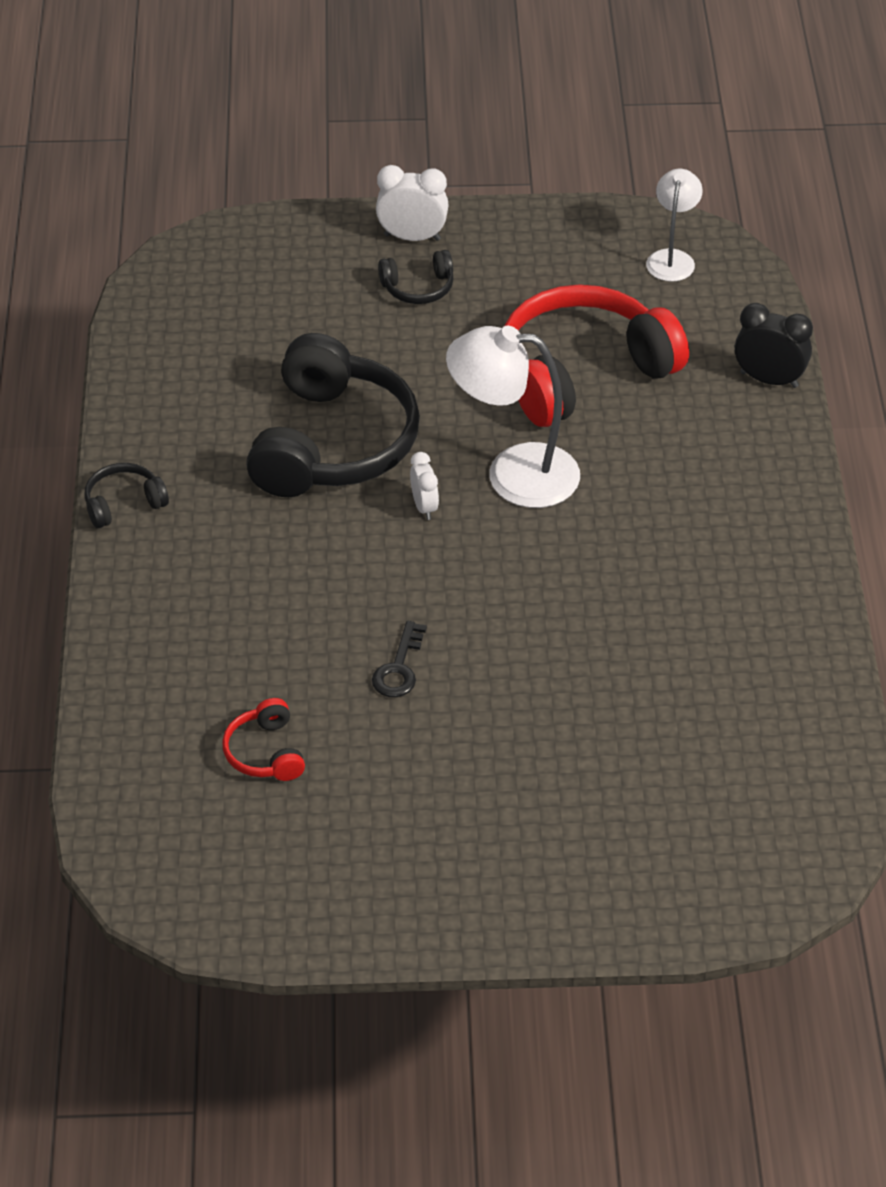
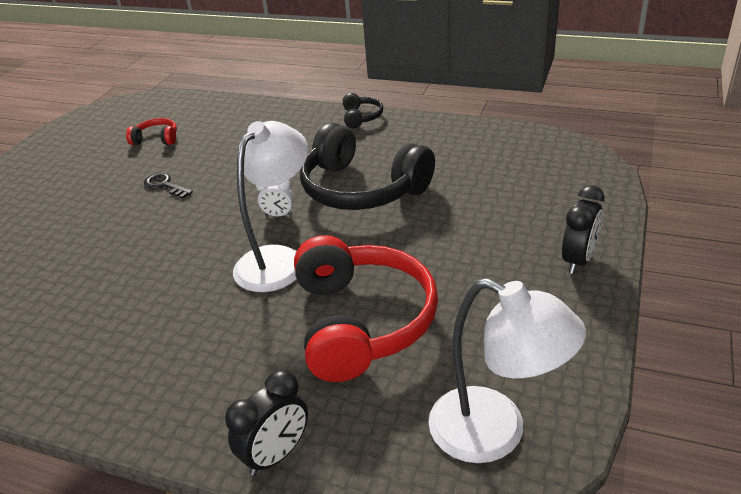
camera: 115 degrees right, 10 degrees down
(412, 237) = (578, 260): white clock -> black clock
(418, 288) = (510, 252): black headphones -> none
(672, 258) = (495, 433): white lamp -> white lamp, size x1.73

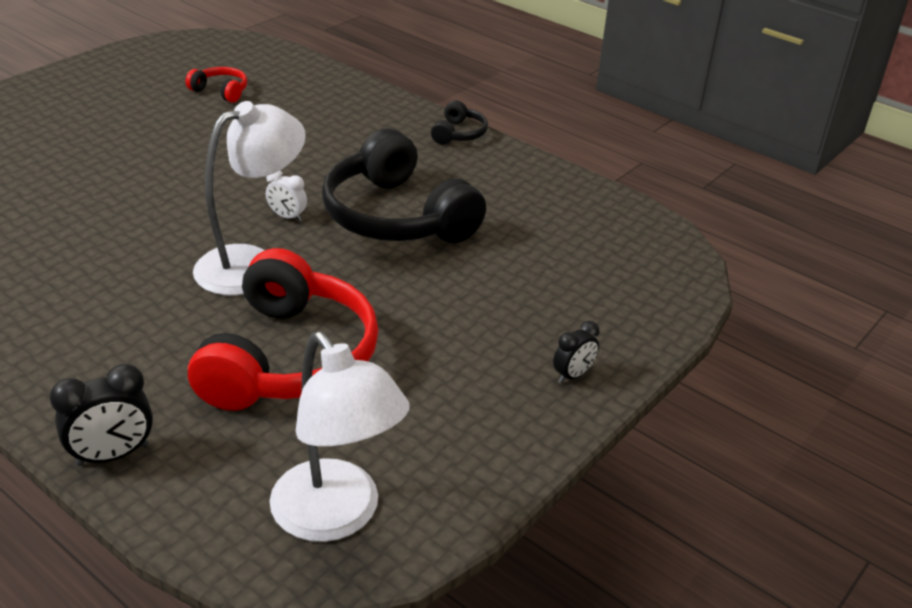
camera: 15 degrees right, 0 degrees up
(165, 185) = (194, 146): black key -> none
(578, 260) = (573, 375): black clock -> black clock, size x0.64

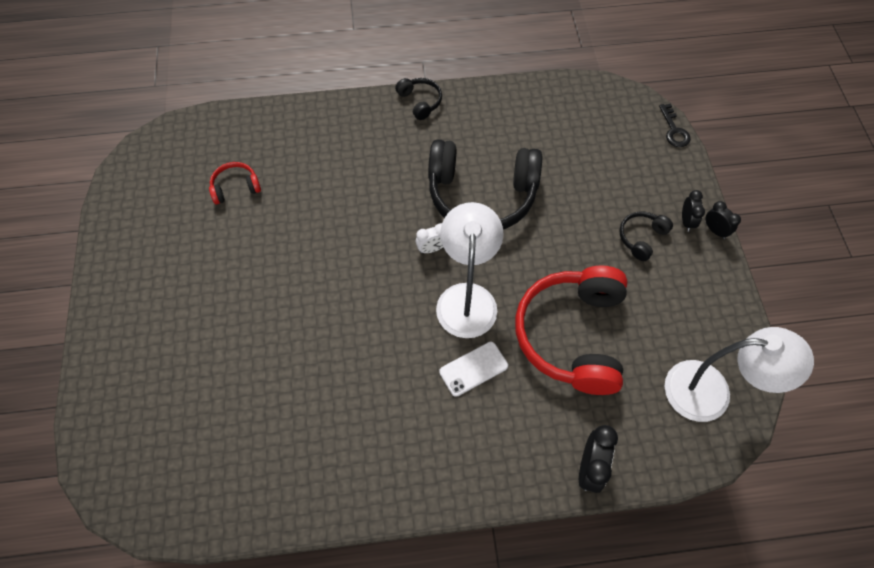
camera: 45 degrees left, 25 degrees up
(164, 308) = (473, 369): none -> white phone
(289, 358) = (572, 335): red headphones -> red headphones turned 135 degrees counterclockwise
(496, 350) = (641, 238): none -> black headphones
(594, 406) = (715, 230): none -> black clock
(691, 305) = (674, 130): none -> black key

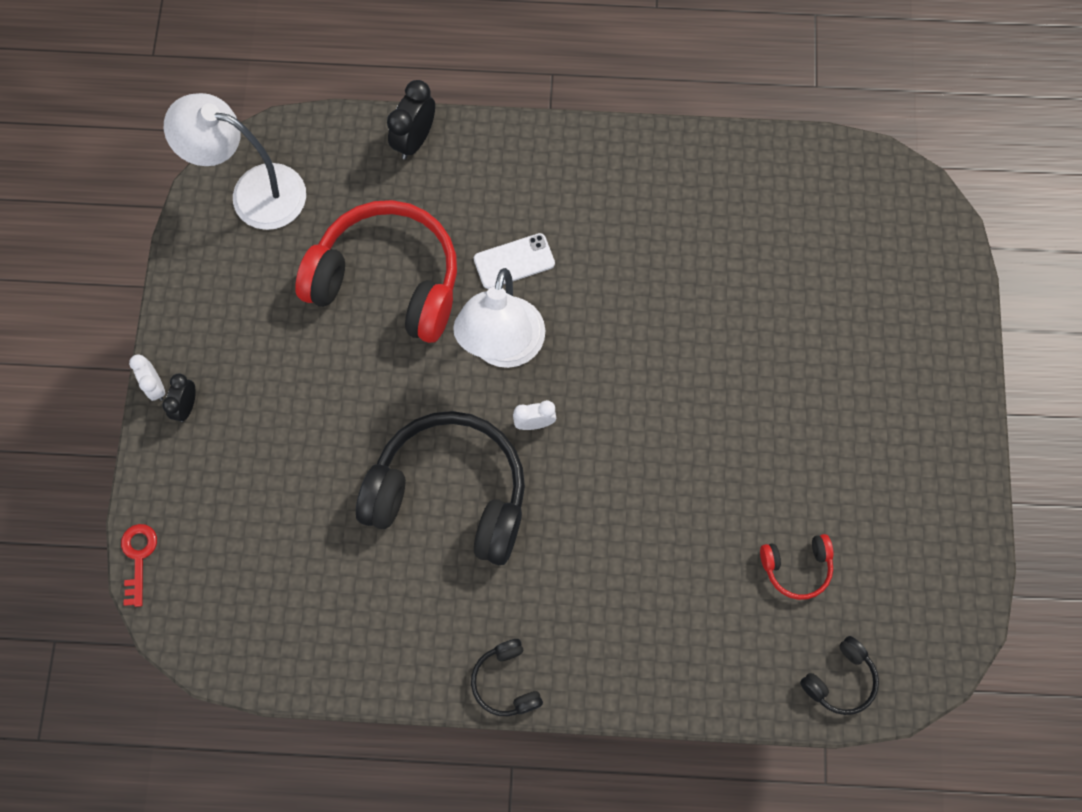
camera: 170 degrees left, 10 degrees up
(572, 335) = (388, 281): red headphones -> red headphones turned 90 degrees counterclockwise
(641, 238) = (256, 392): black headphones -> black headphones (840, 680)
(674, 130) = (138, 557): black key -> red key
(715, 230) = (156, 386): black clock -> white clock

